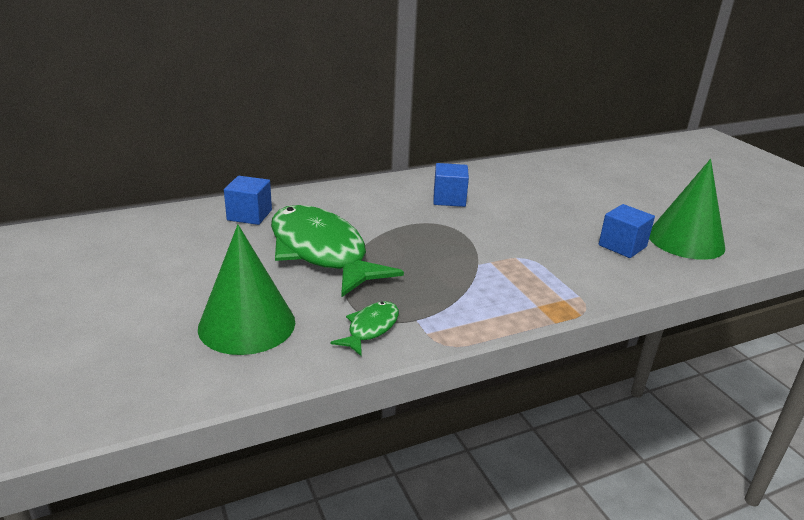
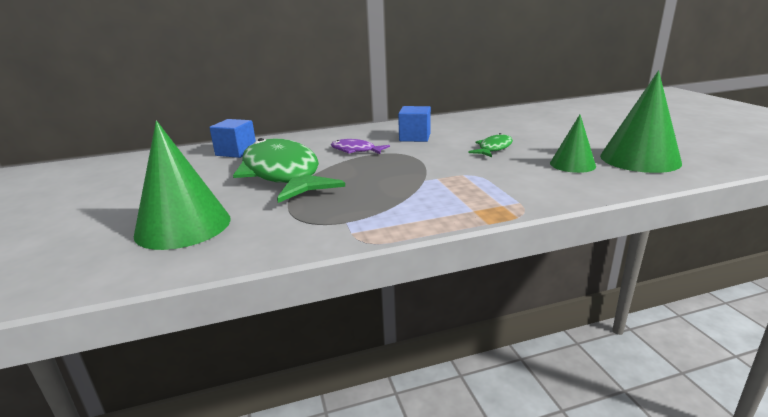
camera: 10 degrees right, 5 degrees down
(370, 328) = (297, 229): green fish -> green fish (493, 148)
(389, 218) = (355, 150): none -> purple fish
(622, 246) = (572, 164): blue cube -> green cone

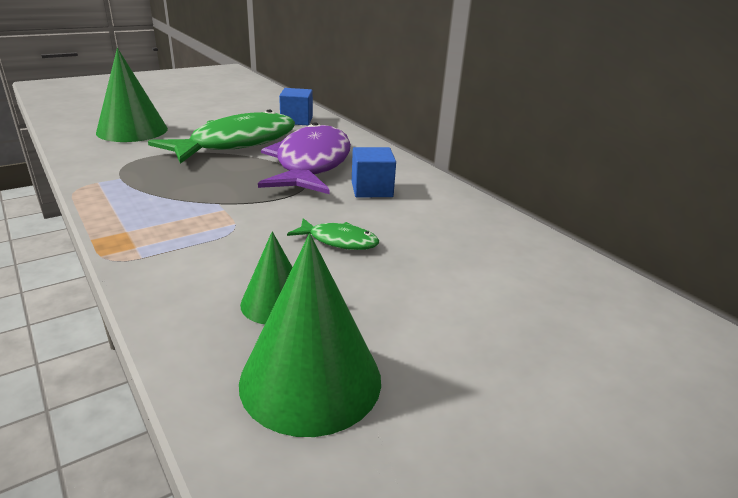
camera: 70 degrees right, 5 degrees up
(355, 150) = (311, 164): purple fish -> purple fish, size x2.29

